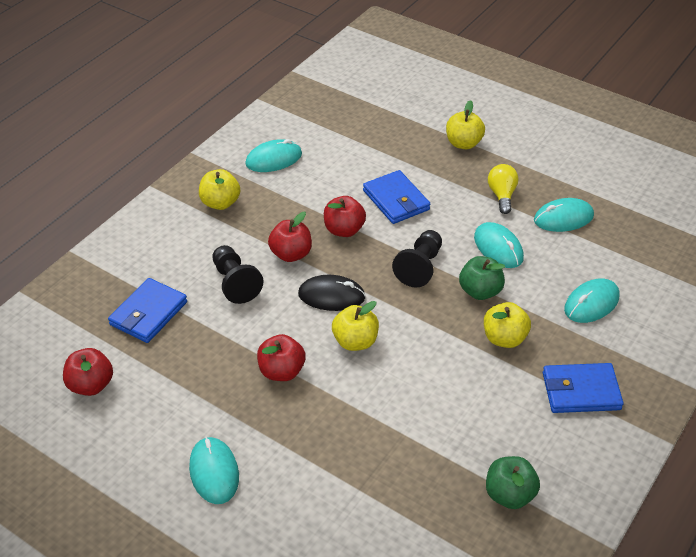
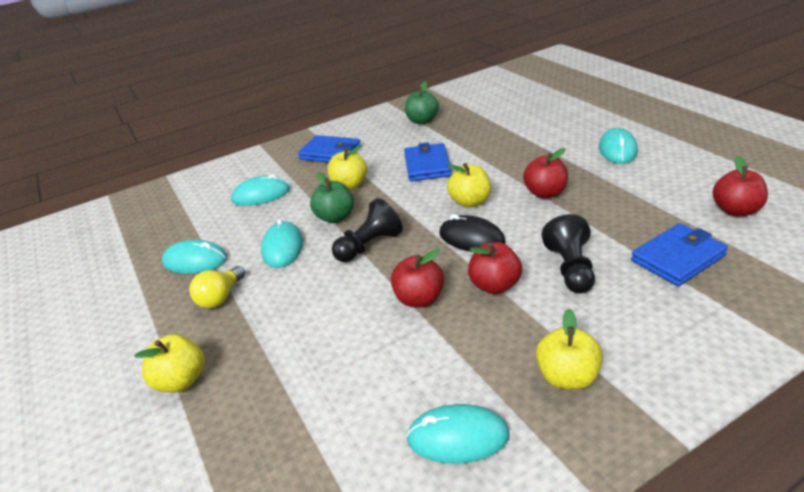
camera: 150 degrees left, 10 degrees down
(396, 200) = (334, 321): blue wallet -> blue wallet (427, 165)

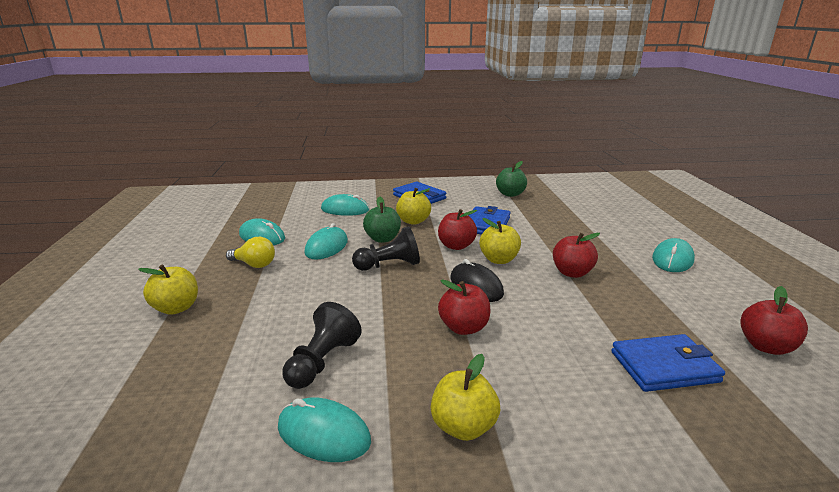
camera: 20 degrees right, 10 degrees down
(220, 297) = (254, 264): yellow light bulb -> yellow light bulb turned 120 degrees counterclockwise
(419, 299) = (392, 315): red apple -> red apple (456, 246)
(570, 269) = (545, 338): black pawn -> black pawn (322, 362)

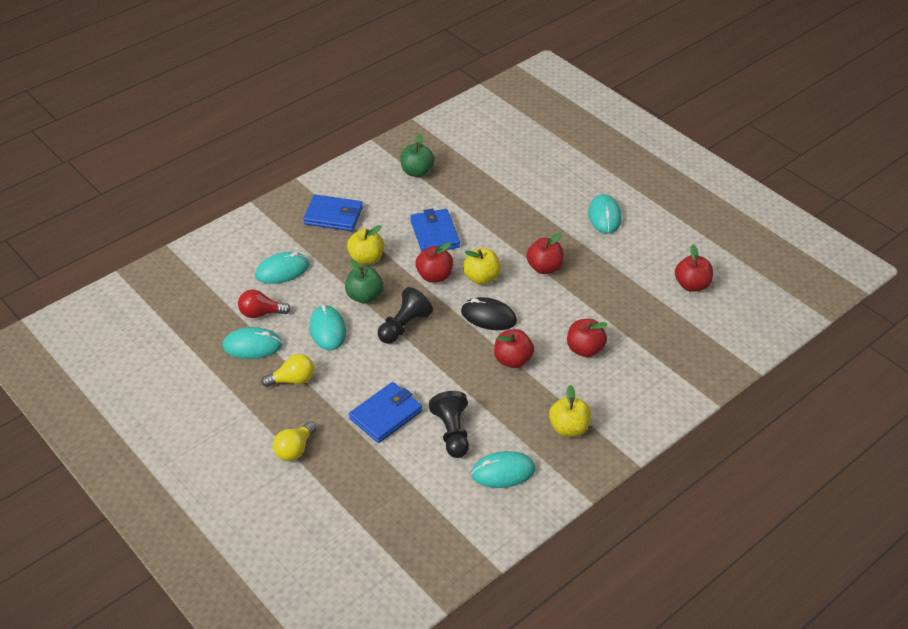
camera: 35 degrees left, 20 degrees up
(176, 308) = (295, 449): yellow apple -> yellow light bulb
(296, 223) = (261, 313): none -> red light bulb
(562, 352) = (585, 349): none -> red apple
(664, 367) = (645, 331): blue wallet -> blue wallet (386, 415)

